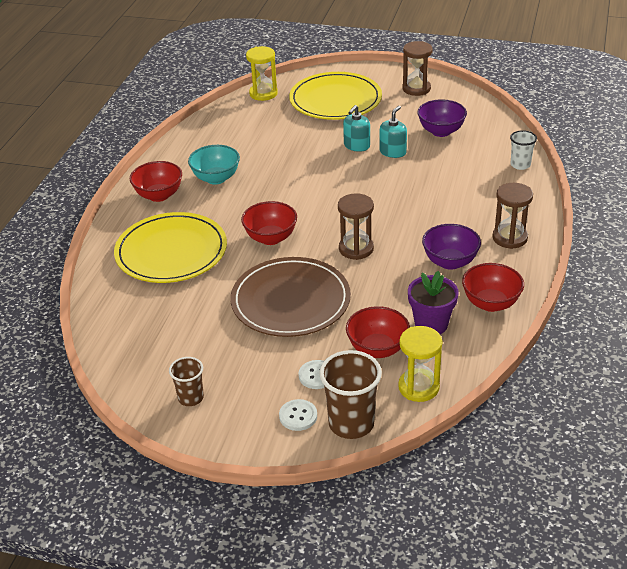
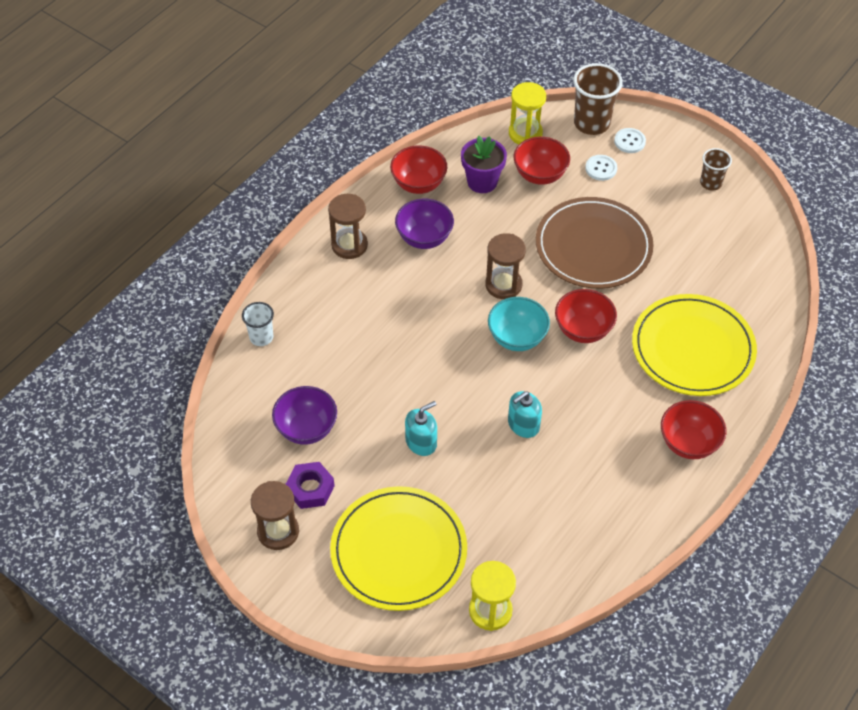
camera: 160 degrees left, 15 degrees up
(216, 178) = (613, 448): turquoise bowl -> turquoise bowl (517, 338)
(393, 152) = (385, 414): turquoise soap dispenser -> turquoise soap dispenser (523, 424)
(413, 108) = (310, 489): none -> purple nut

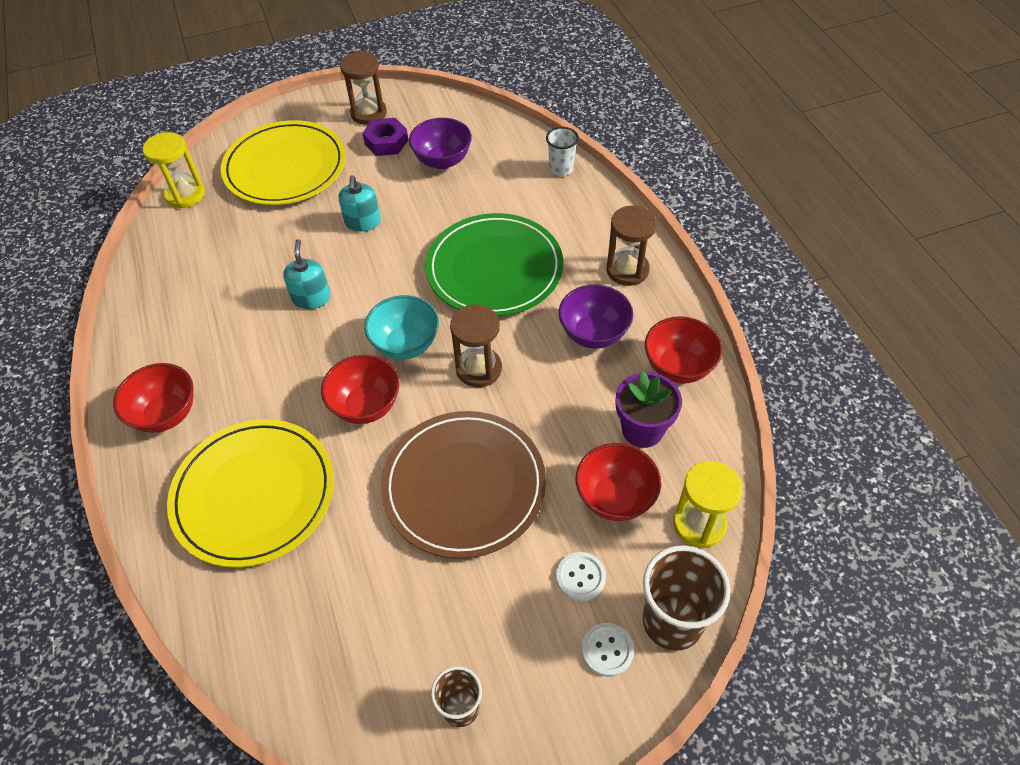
camera: 125 degrees right, 0 degrees up
(406, 324) = (494, 269): none -> green plate

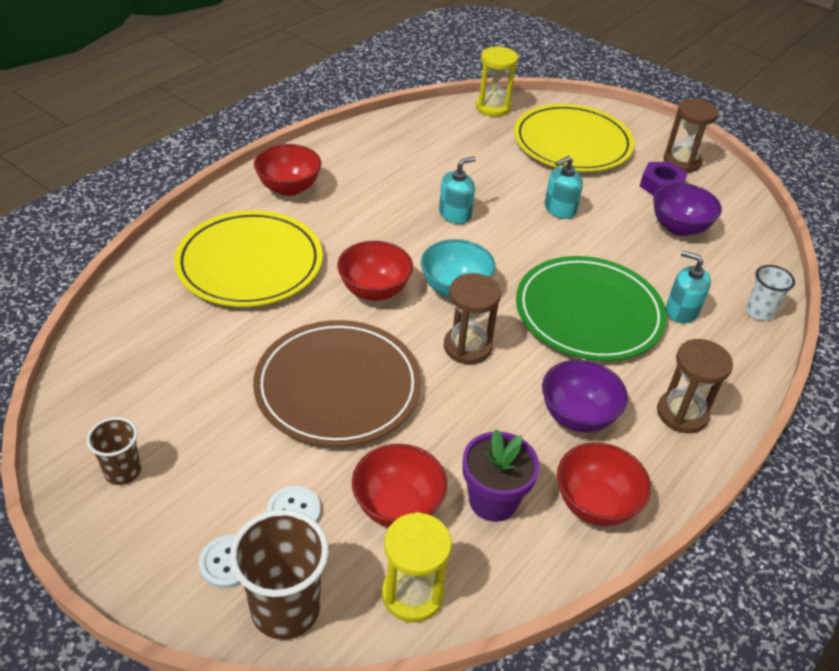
camera: 55 degrees right, 10 degrees down
(531, 212) = (681, 311): none -> turquoise soap dispenser

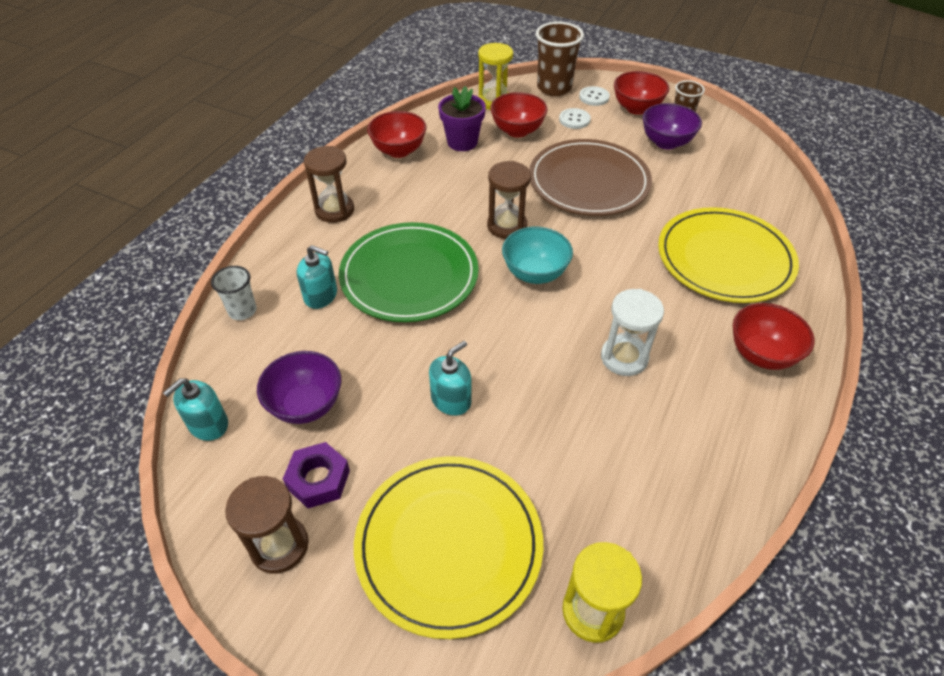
camera: 170 degrees right, 5 degrees up
(374, 290) = (603, 256): red bowl -> red bowl (636, 108)
(405, 208) = (624, 357): none -> white hourglass
(455, 214) = (567, 362): turquoise soap dispenser -> turquoise soap dispenser (208, 424)
(577, 416) = (413, 194): purple bowl -> purple bowl (666, 142)

